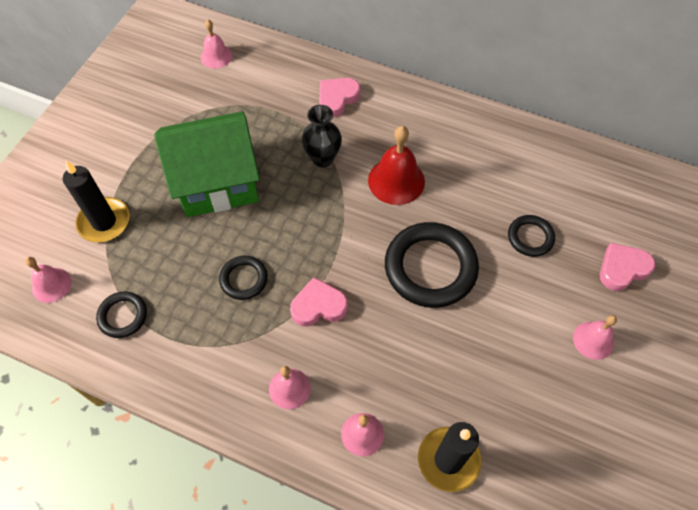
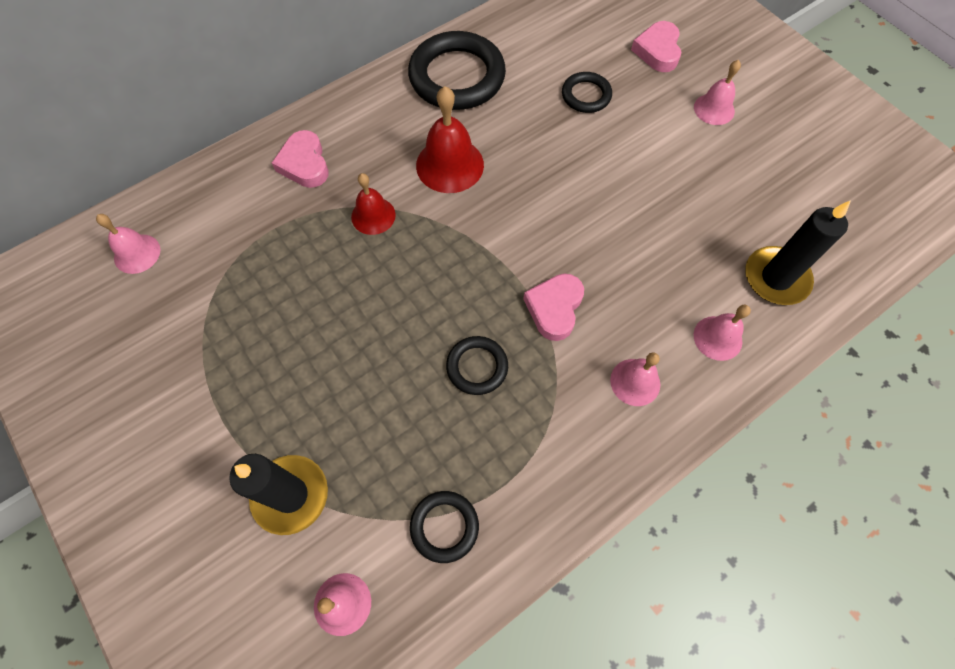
camera: 60 degrees left, 5 degrees up
(217, 183) = (328, 336): green house -> none
(322, 158) = (373, 216): black vase -> red bell
(430, 268) = (569, 188): black ring -> black ring (457, 77)

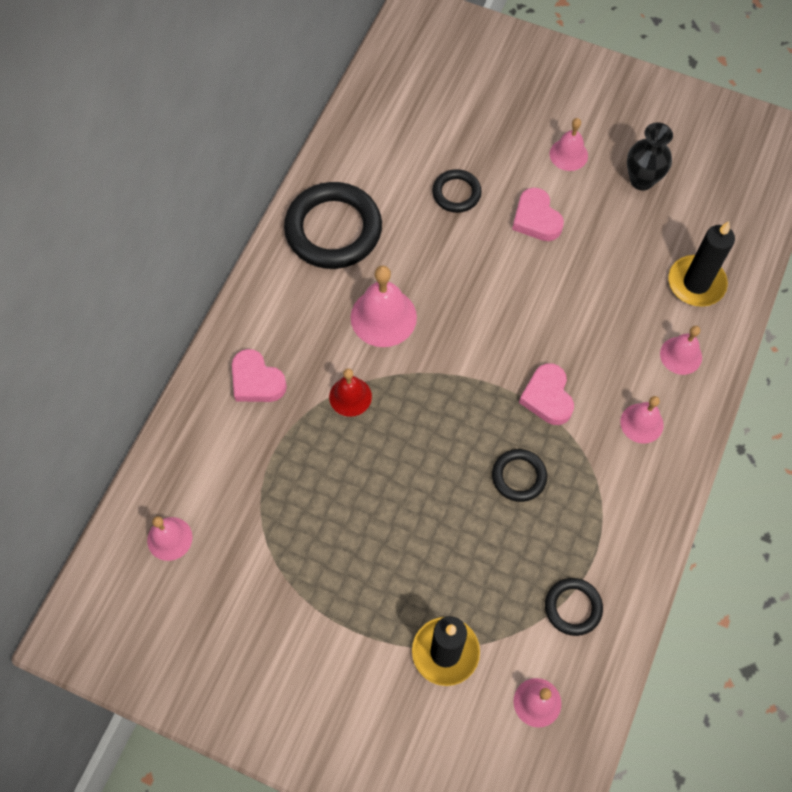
camera: 30 degrees left, 0 degrees up
(450, 165) = (383, 317): red bell -> pink bell
(657, 51) = (490, 119): pink heart -> pink heart (536, 219)
(774, 161) = (641, 180): none -> black vase

